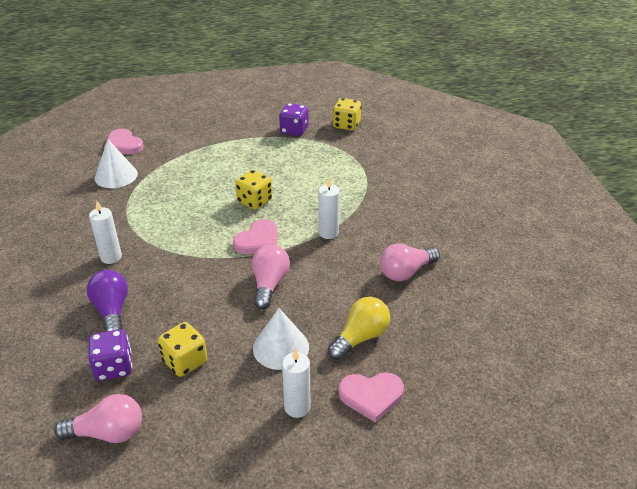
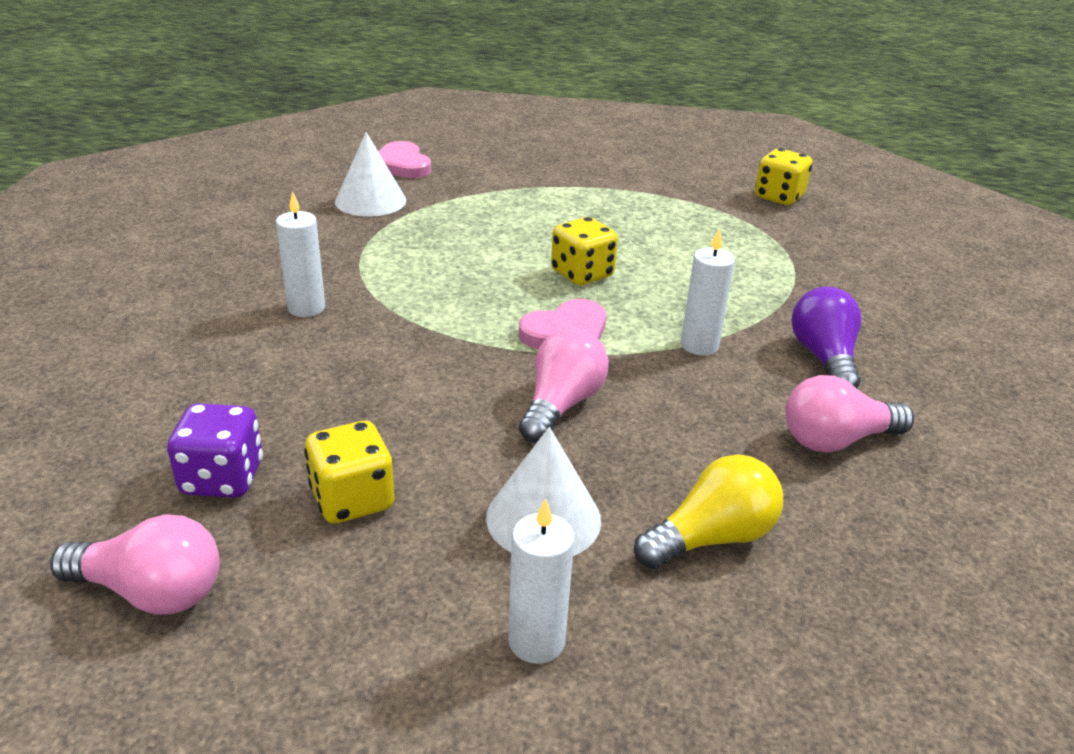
camera: 15 degrees right, 5 degrees down
(112, 311) = (266, 387): purple light bulb -> purple light bulb (824, 358)
(294, 130) = (685, 190): purple dice -> none
(371, 396) = (703, 660): pink heart -> none

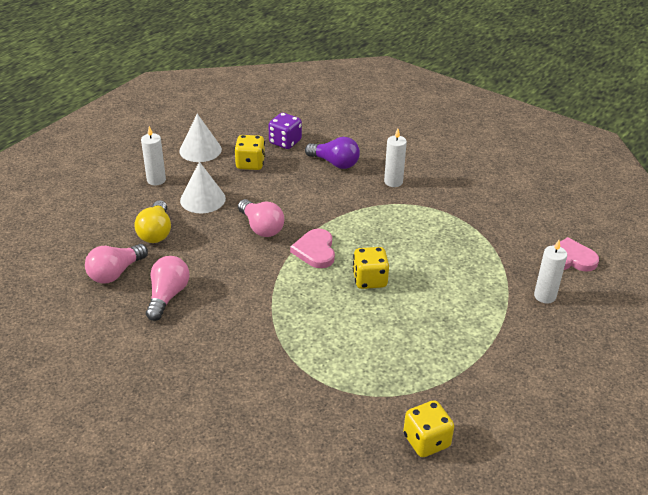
camera: 120 degrees right, 5 degrees up
(151, 592) = (243, 123): pink light bulb -> pink light bulb (115, 273)
(370, 201) = (512, 230): white cone -> white cone (200, 150)
(699, 345) = (269, 290): white candle -> white candle (544, 296)
(824, 358) = (223, 331): purple light bulb -> purple light bulb (335, 163)

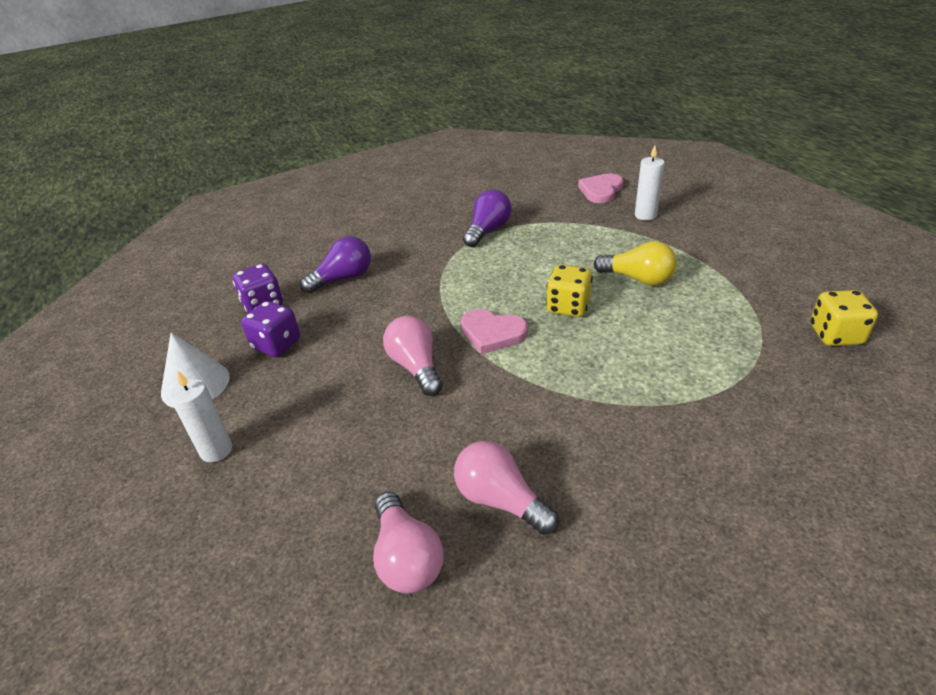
camera: 60 degrees left, 0 degrees up
(156, 232) = (342, 480): yellow light bulb -> yellow light bulb (638, 279)
(202, 199) = (309, 408): white cone -> none
(250, 164) = (276, 344): yellow dice -> purple dice
(261, 227) = (416, 367): pink light bulb -> pink light bulb turned 105 degrees counterclockwise
(393, 182) = (413, 249): white candle -> none
(448, 210) = (488, 230): none -> purple light bulb

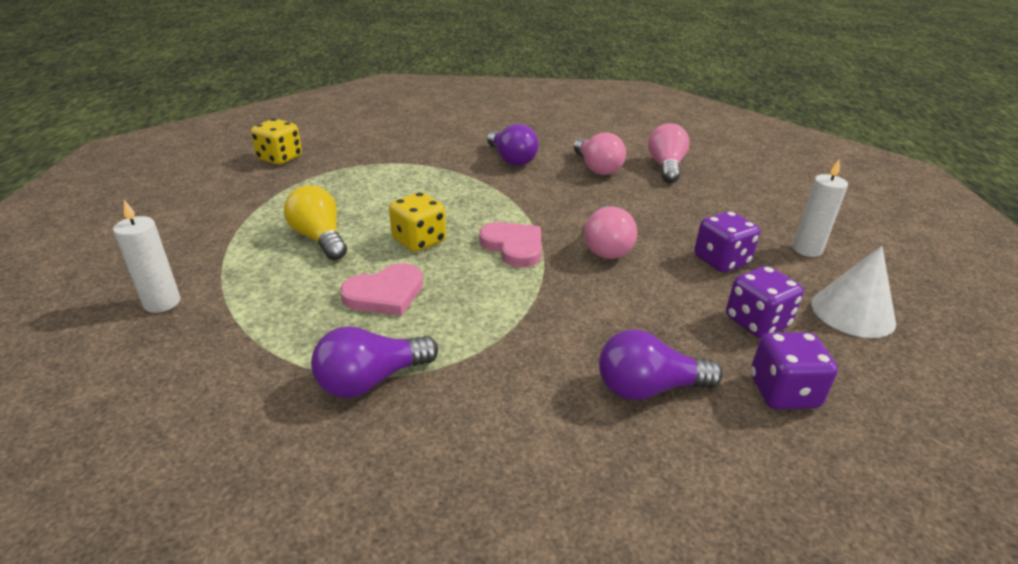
camera: 155 degrees left, 5 degrees down
(307, 395) = (721, 261): none -> purple dice
(601, 190) = (109, 378): pink heart -> pink heart (385, 294)
(620, 462) = (511, 159): none -> purple light bulb

